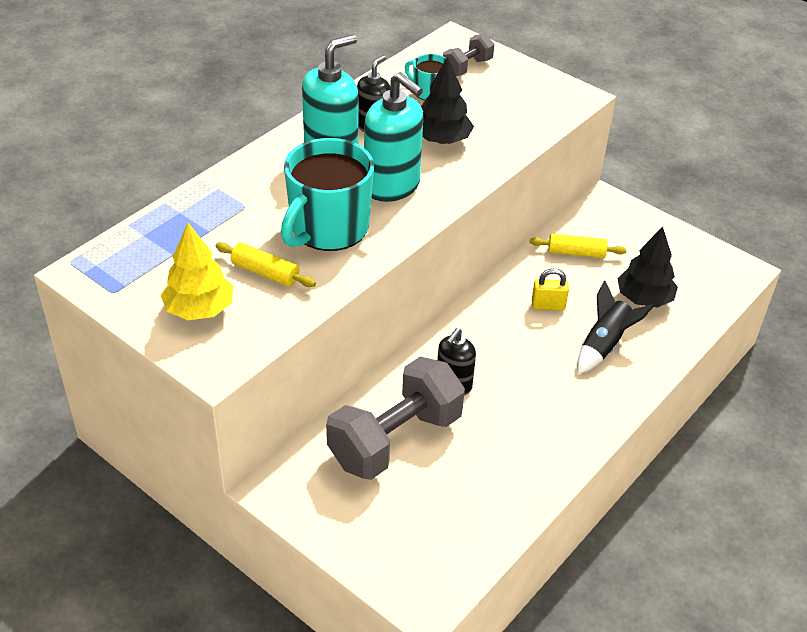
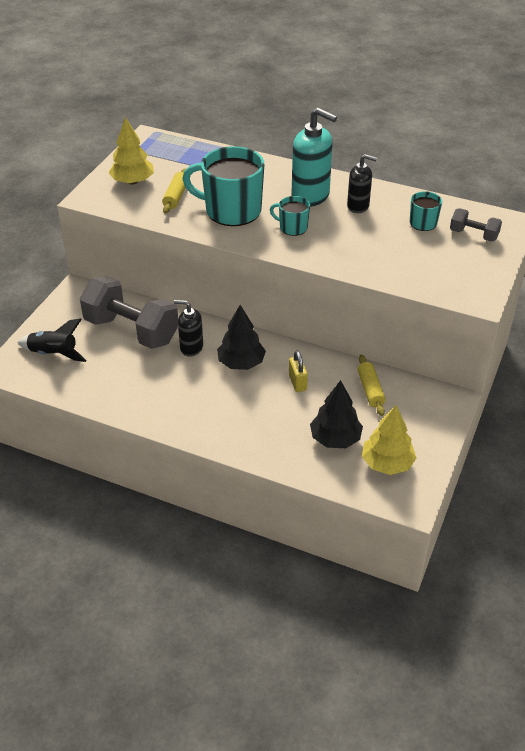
camera: 75 degrees right, 0 degrees up
(392, 186) = (292, 227): turquoise soap dispenser -> turquoise mug
(442, 140) = (364, 239): black tree -> black tree (241, 363)
(604, 345) = (268, 421): black rocket -> black rocket (54, 354)
(687, 271) = (387, 463): none -> yellow tree

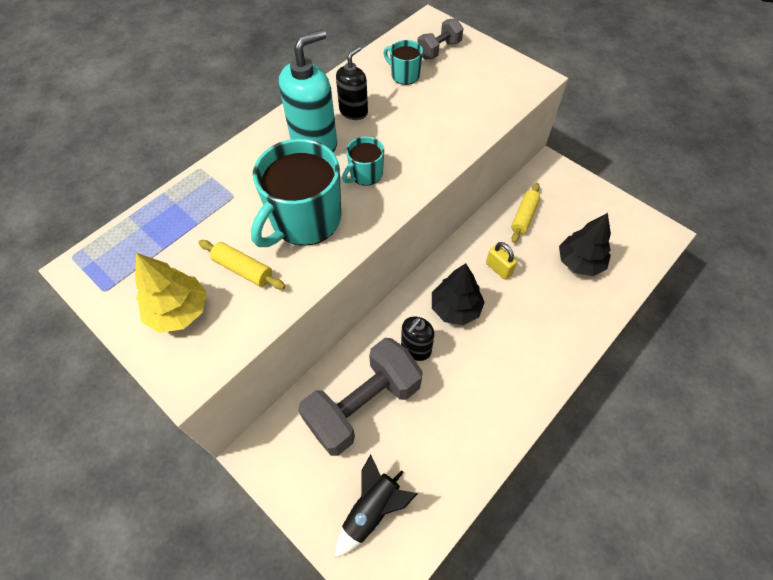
camera: 70 degrees left, 15 degrees up
(297, 383) = (498, 269): yellow padlock -> yellow padlock turned 45 degrees clockwise
(370, 390) = (524, 216): yellow rolling pin -> yellow rolling pin turned 75 degrees counterclockwise
(387, 463) = (616, 235): yellow tree -> none

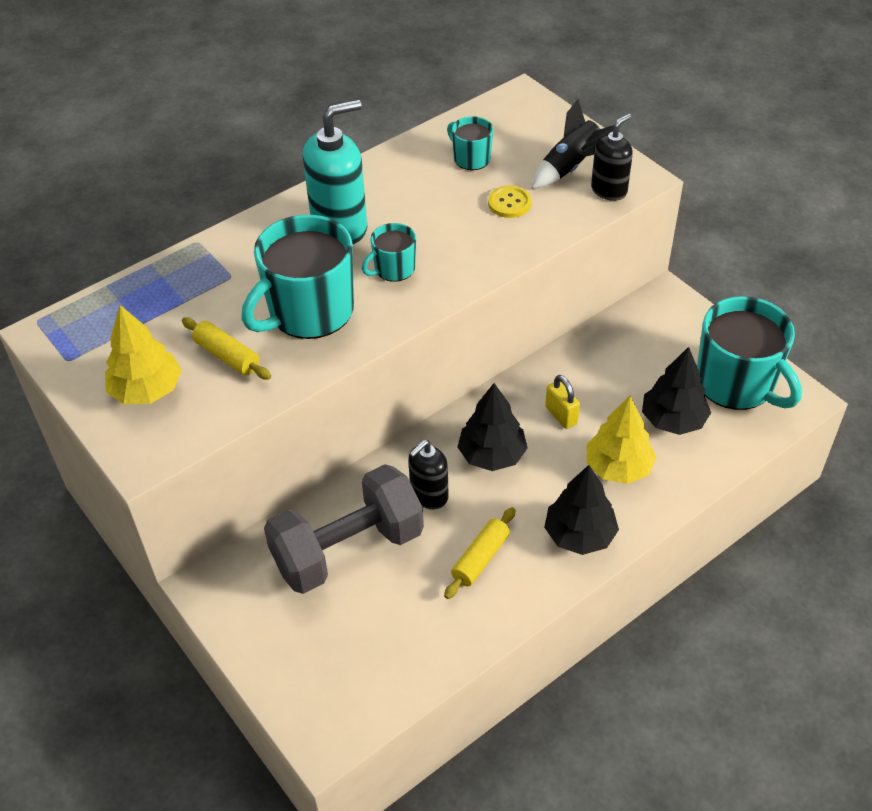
camera: 10 degrees right, 10 degrees down
(353, 111) = (396, 196): black soap dispenser -> black soap dispenser (609, 190)
(372, 510) = (333, 663): black rocket -> black rocket (571, 167)
(439, 50) = (523, 132): grey dumbbell -> none
(443, 109) = (509, 203): none -> yellow button
(524, 216) = (612, 356): yellow rolling pin -> yellow rolling pin (480, 558)
(536, 367) = (579, 535): none -> black tree
(550, 306) = (618, 467): none -> yellow tree
(616, 227) = (736, 383): none -> turquoise mug

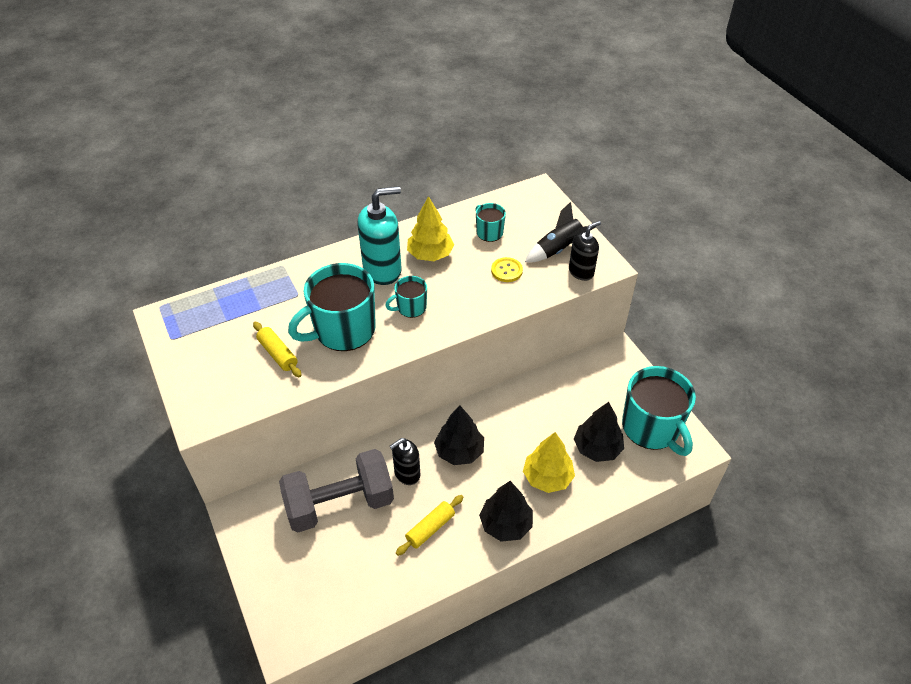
camera: 10 degrees right, 0 degrees up
(147, 390) = (217, 370): yellow tree -> yellow tree (430, 254)
(561, 415) = (517, 430): yellow padlock -> none

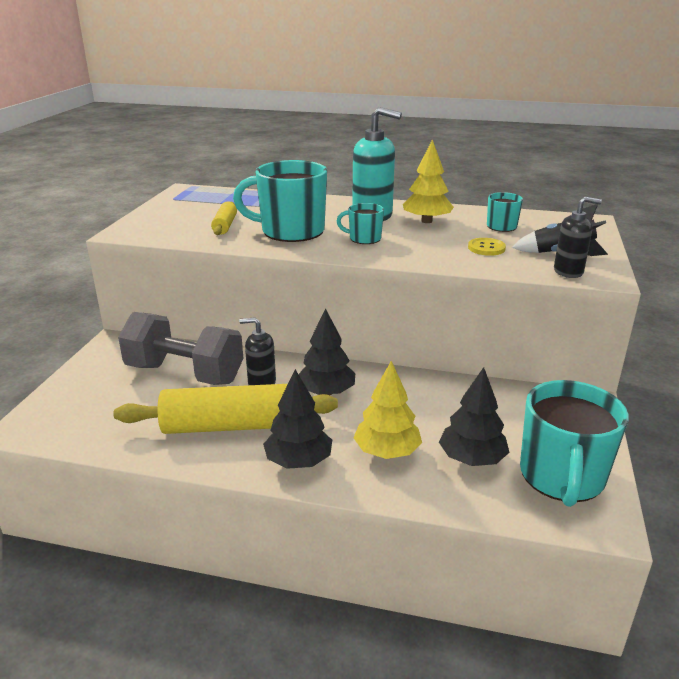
camera: 40 degrees right, 20 degrees down
(430, 528) = (229, 426): yellow rolling pin -> yellow rolling pin, size x2.03

